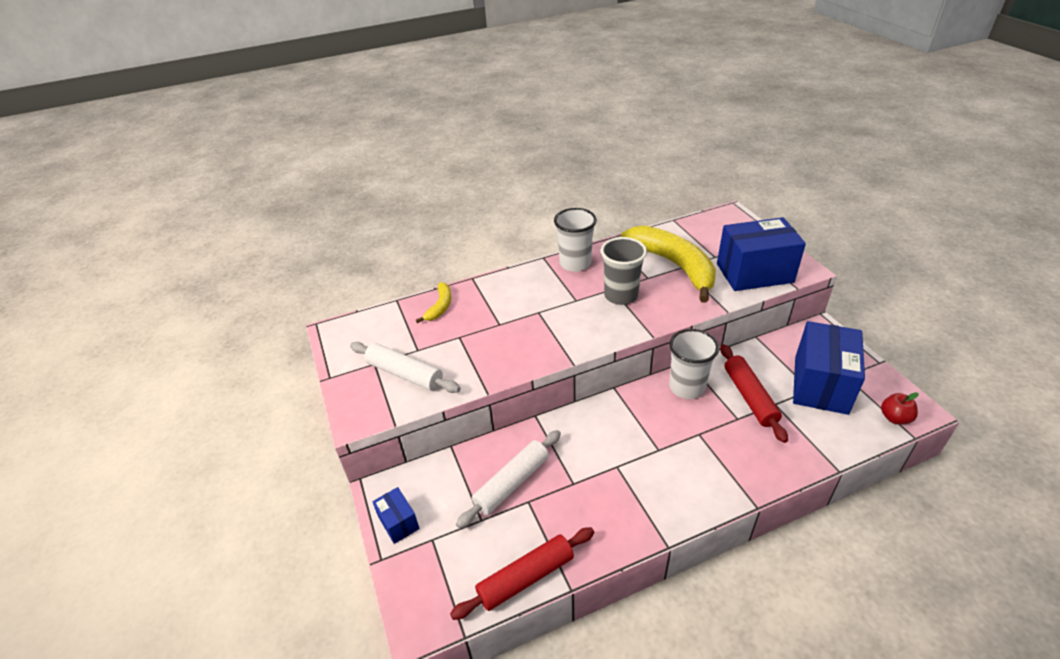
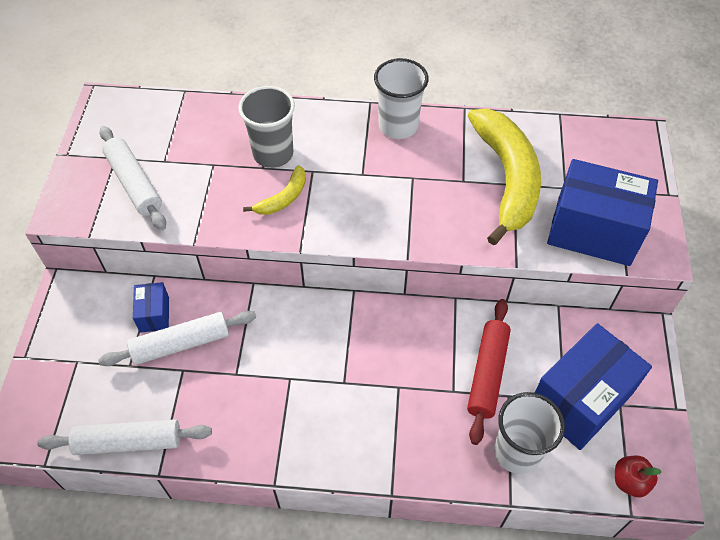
camera: 25 degrees right, 15 degrees up
(398, 522) = (60, 330): blue box -> blue box (154, 314)
(440, 306) = (220, 118): yellow banana -> yellow banana (283, 198)
(526, 578) = (128, 442): red rolling pin -> white rolling pin
(621, 295) = (414, 190): grey cup -> grey cup (273, 154)
(687, 387) = (429, 328): white cup -> white cup (517, 452)

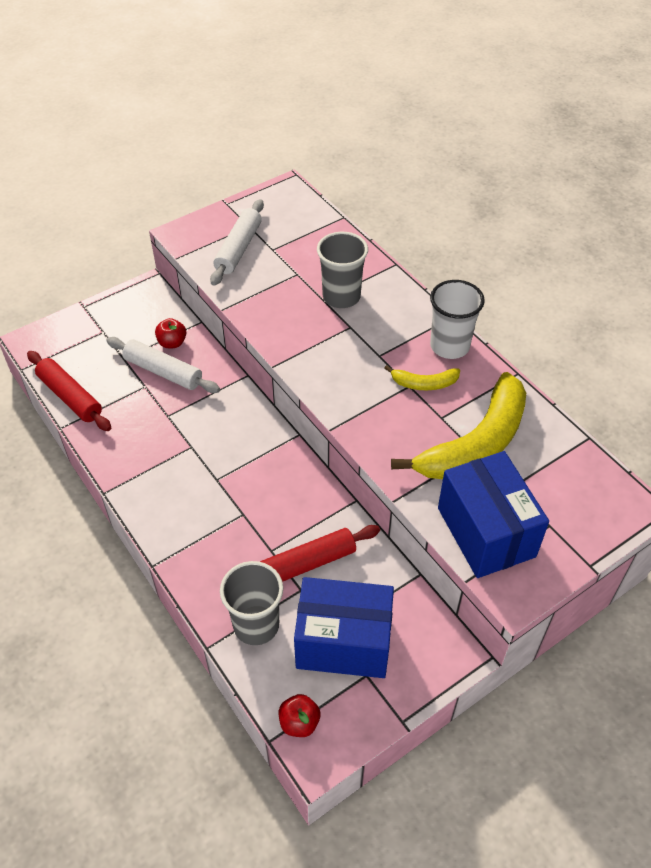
camera: 50 degrees right, 5 degrees down
(128, 442) = (70, 397): white rolling pin -> red rolling pin
(154, 314) = (172, 343): blue box -> red apple
(283, 198) = (309, 328): yellow banana -> yellow banana (424, 383)
(517, 452) = (256, 625): white cup -> grey cup

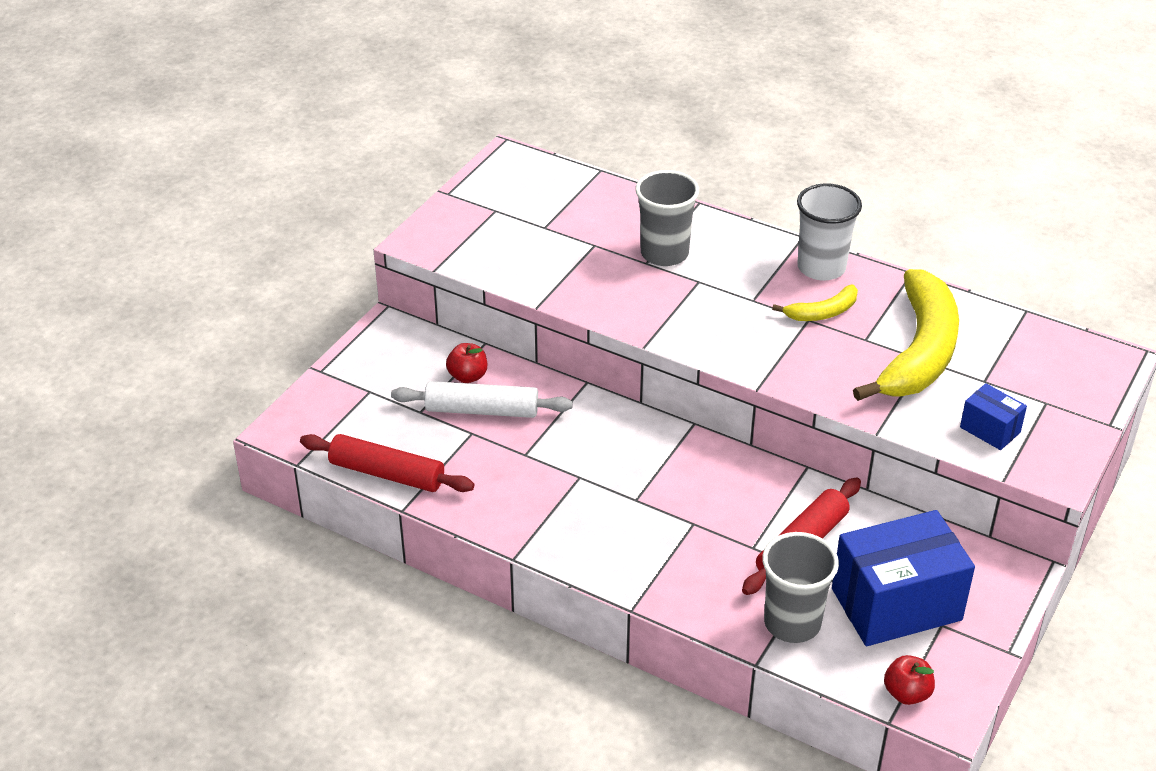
camera: 25 degrees left, 10 degrees down
(238, 249) = (503, 238): white rolling pin -> none
(486, 532) = (990, 430): blue box -> blue box, size x0.47

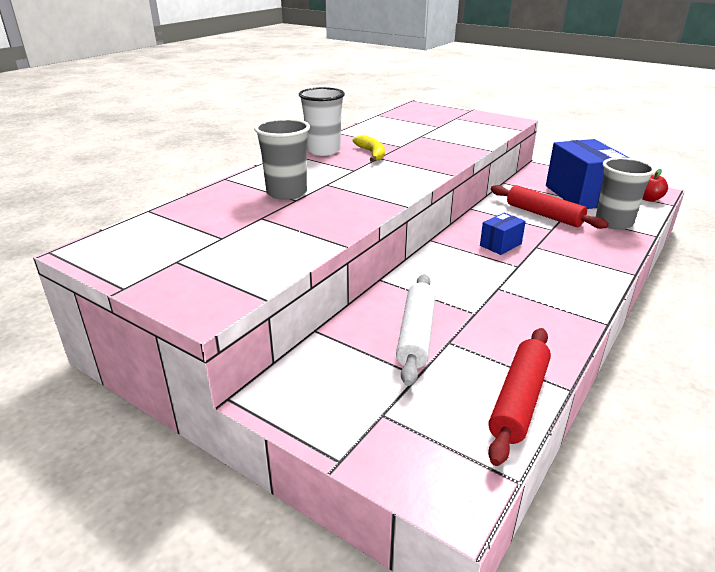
camera: 85 degrees left, 10 degrees down
(468, 376) = (365, 342): red apple -> none
(919, 352) = (413, 136): yellow banana -> none
(990, 430) = (481, 128): blue box -> blue box (500, 245)

